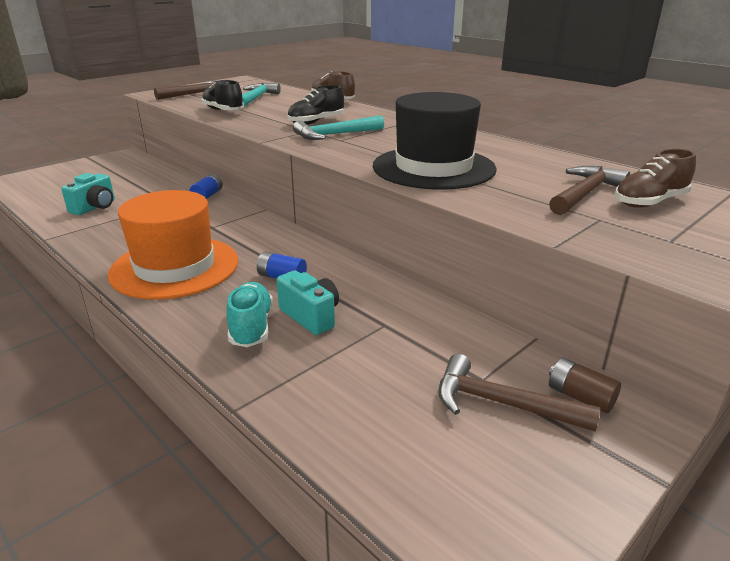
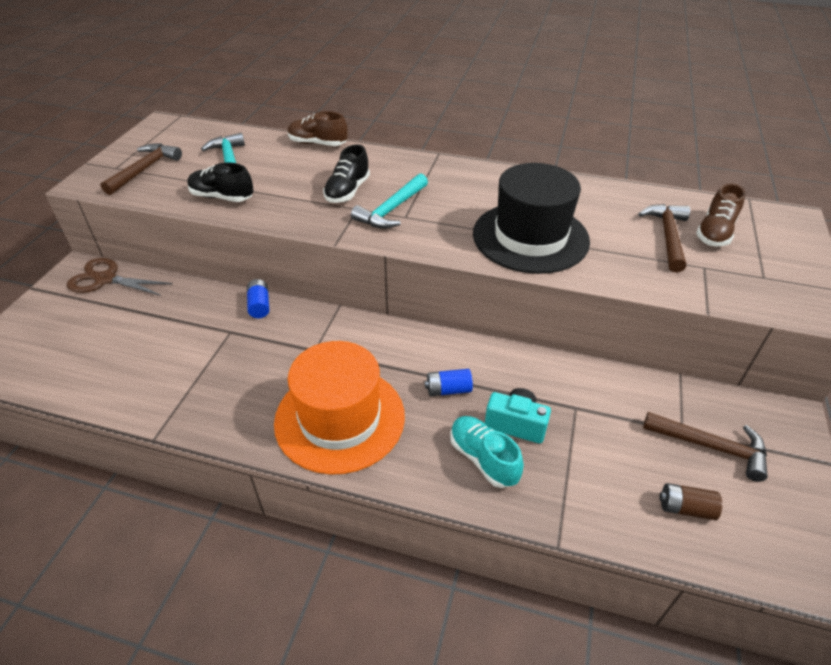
camera: 30 degrees left, 15 degrees up
(95, 207) = (151, 369): turquoise camera -> none
(132, 162) = (106, 279): none -> brown scissors
(502, 403) = (711, 447): brown hammer -> brown hammer turned 150 degrees counterclockwise
(580, 397) = (746, 417): brown battery -> brown battery (685, 508)

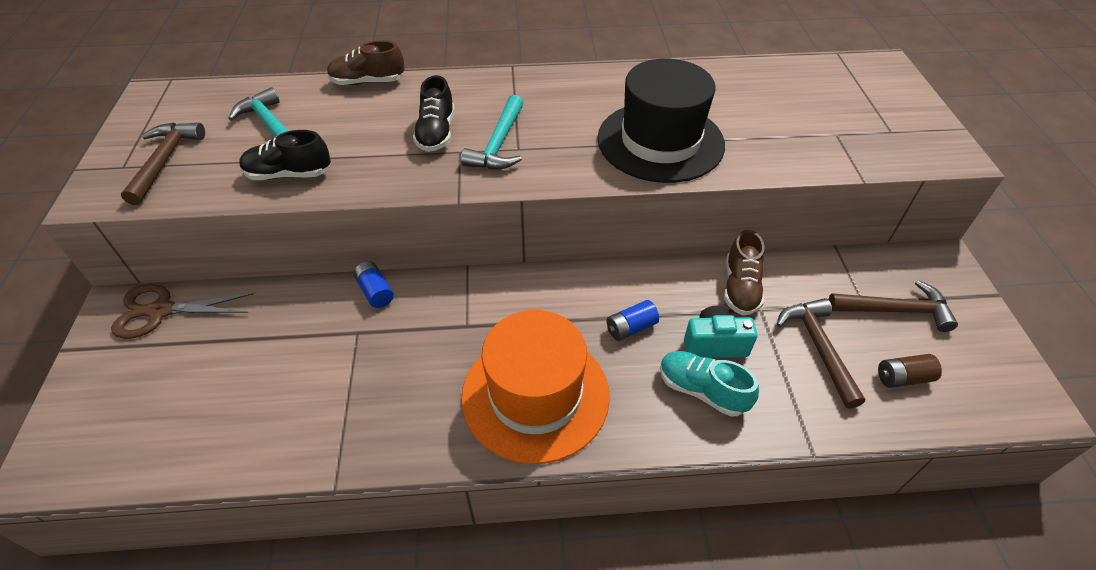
camera: 20 degrees left, 5 degrees up
(667, 236) = (788, 109): brown hammer -> brown hammer (818, 348)
(714, 233) = (826, 95): brown shoe -> brown shoe (740, 288)

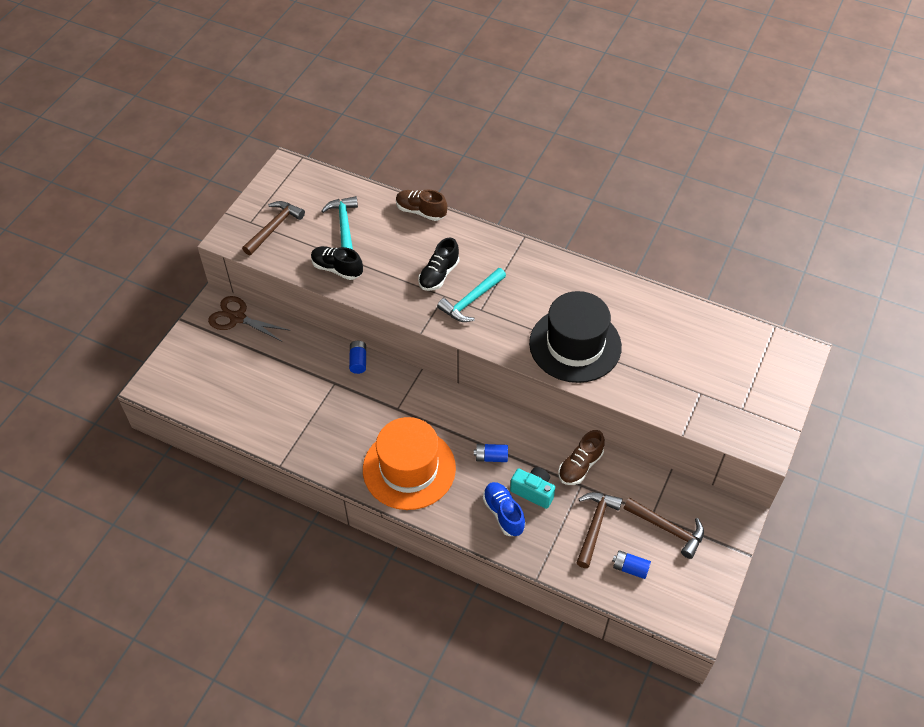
camera: 30 degrees right, 5 degrees up
(701, 390) = (503, 513): turquoise shoe -> blue shoe
(902, 378) = (630, 568): brown battery -> blue battery

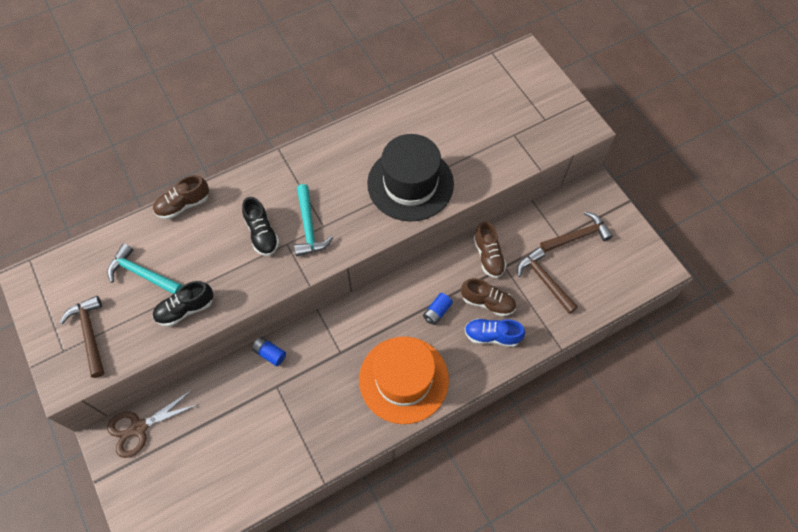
camera: 55 degrees left, 10 degrees up
(533, 491) = (487, 302): turquoise camera -> brown shoe
(630, 568) = (592, 281): blue battery -> none

